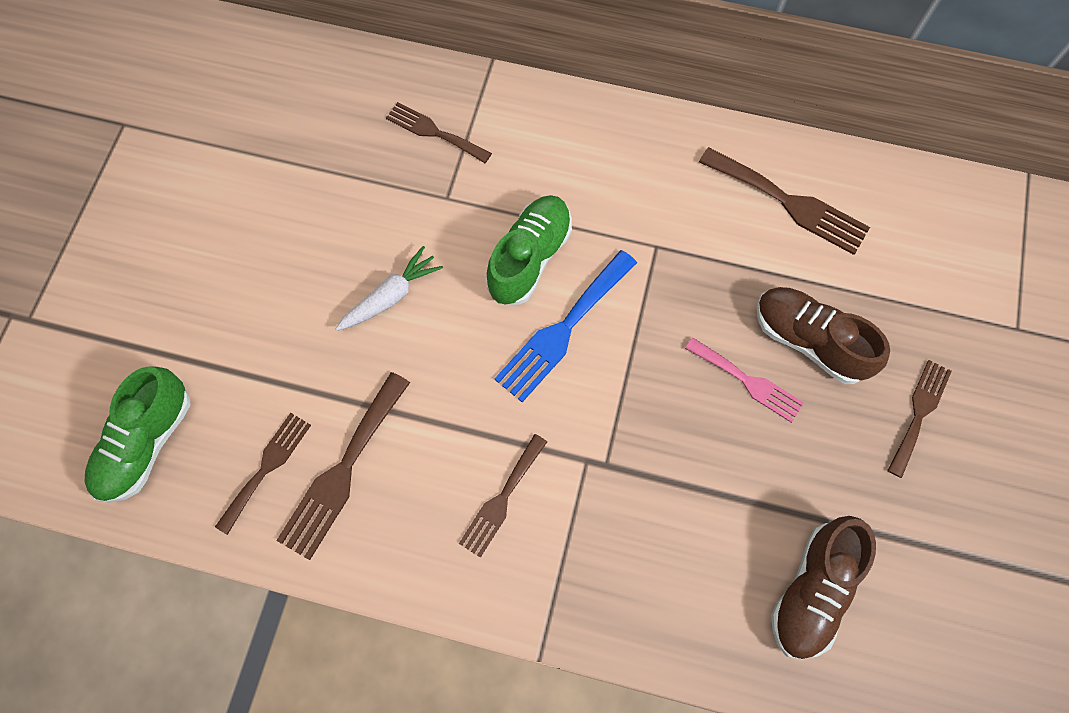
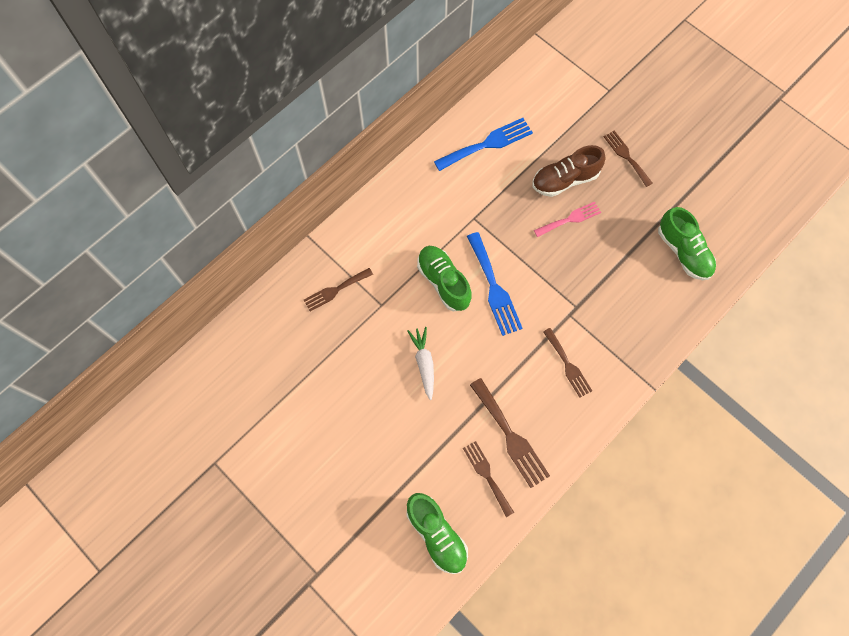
camera: 60 degrees left, 0 degrees up
(789, 203) = (487, 144): brown fork -> blue fork
(812, 590) = (683, 252): brown shoe -> green shoe

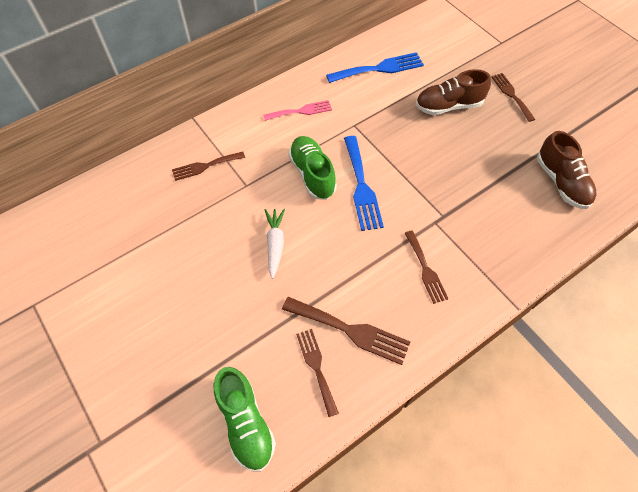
camera: 10 degrees right, 10 degrees down
(510, 436) = (350, 331): brown fork -> brown fork turned 45 degrees counterclockwise
(570, 219) = (448, 138): pink fork -> pink fork (301, 111)
(683, 252) = (561, 182): green shoe -> brown shoe

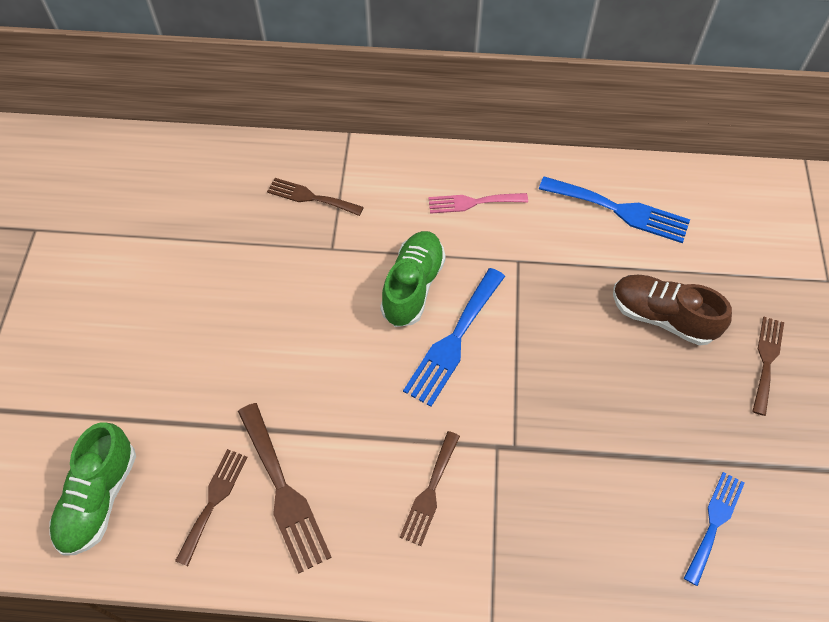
camera: 40 degrees right, 0 degrees up
(275, 244) = (299, 336): white carrot -> none
(301, 111) = (472, 202): pink fork -> pink fork turned 150 degrees clockwise
(561, 182) = (714, 523): brown shoe -> blue fork

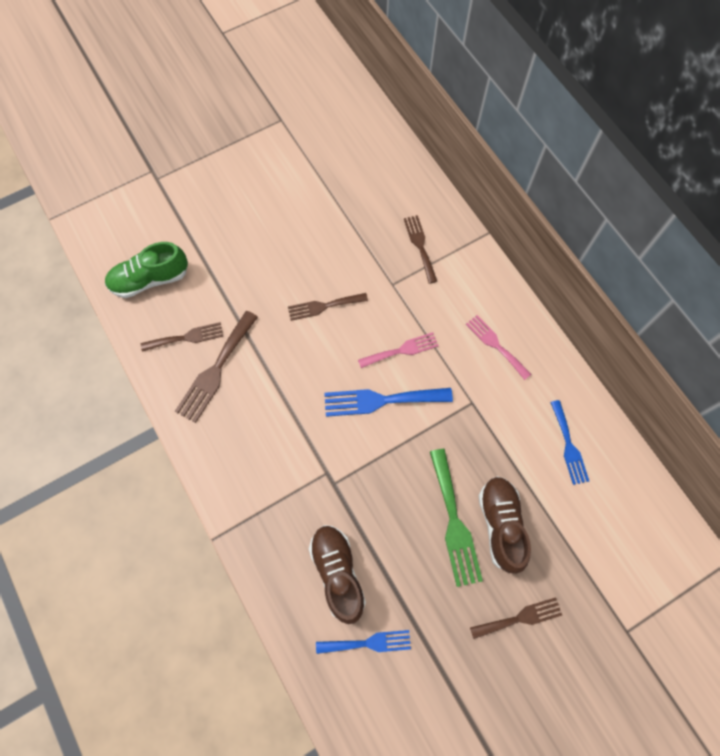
camera: 55 degrees right, 10 degrees up
(413, 286) = (402, 350): green shoe -> pink fork
(430, 492) = (270, 452): brown fork -> brown fork (323, 306)
(618, 506) = (337, 573): none -> brown shoe
(620, 210) = (568, 446): blue fork -> blue fork, size x0.66
(633, 357) = (454, 522): none -> green fork

